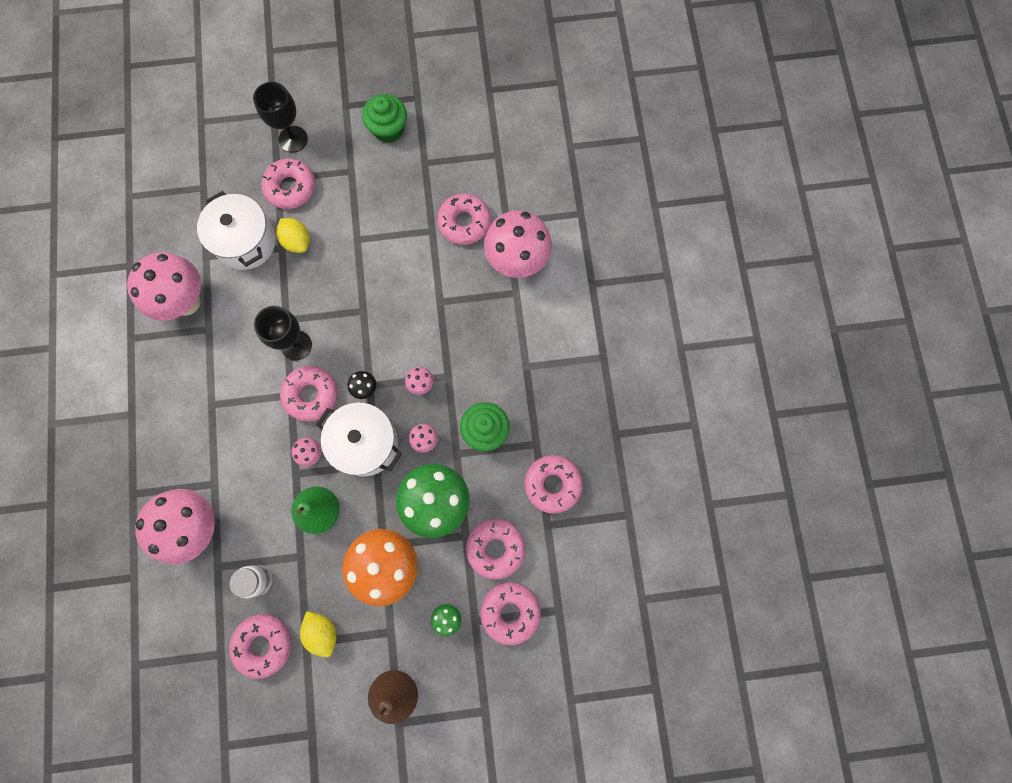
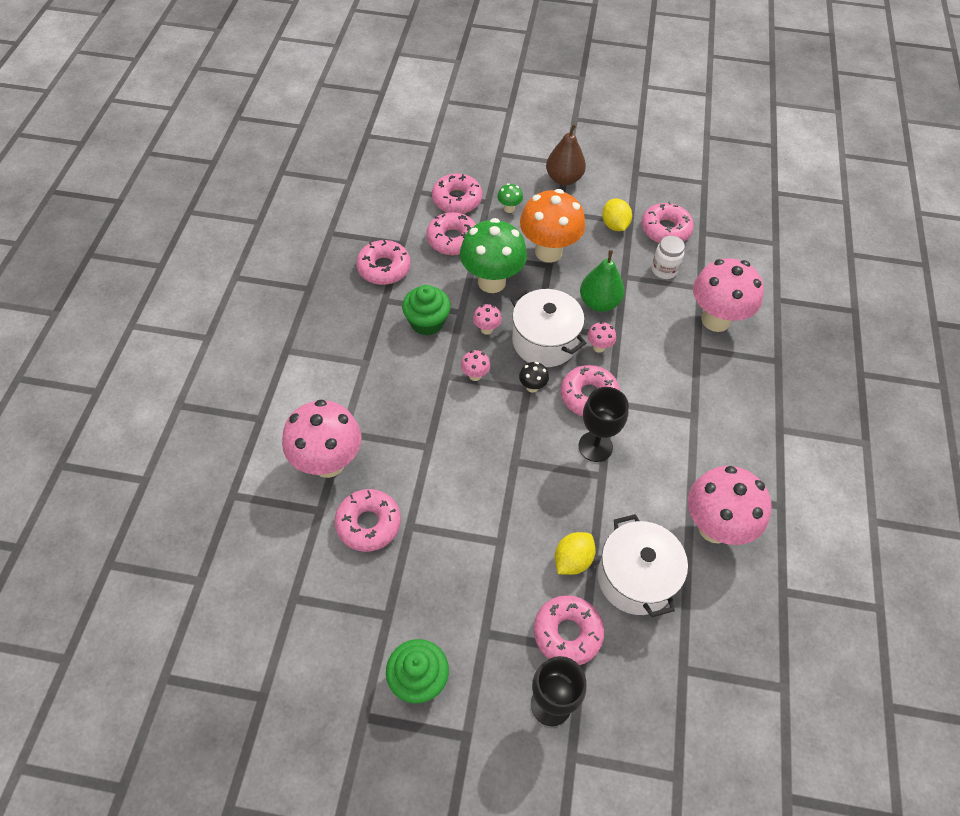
camera: 165 degrees left, 20 degrees down
(297, 241) = (572, 560): yellow lemon -> yellow lemon turned 60 degrees clockwise

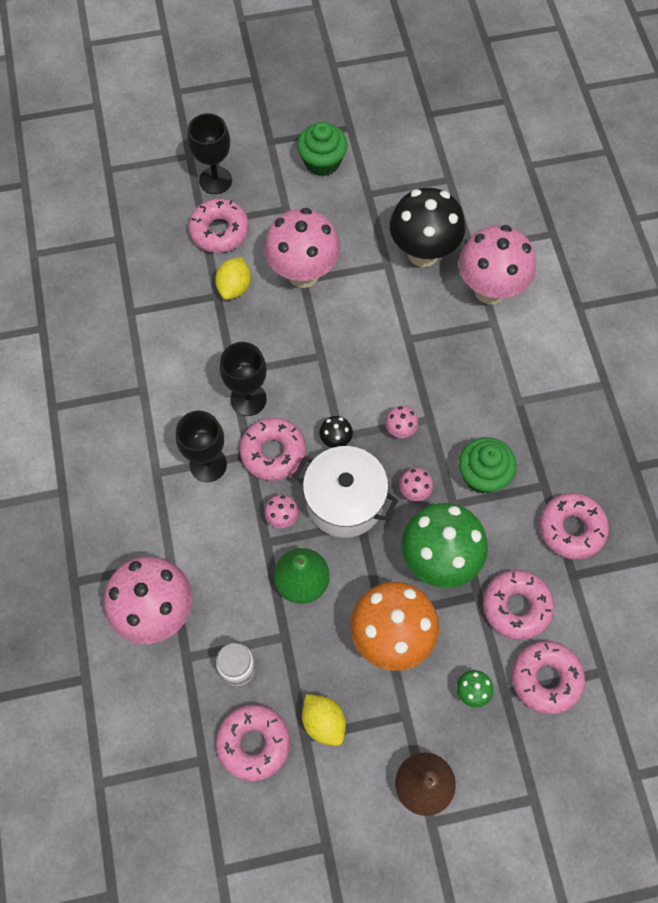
camera: 160 degrees right, 10 degrees up
(368, 524) = (423, 253): pink donut -> black mushroom
(635, 578) = (175, 292): white pot -> none
(647, 406) = (208, 464): none -> black goblet
(714, 527) = (113, 362): pink mushroom -> pink mushroom (303, 273)

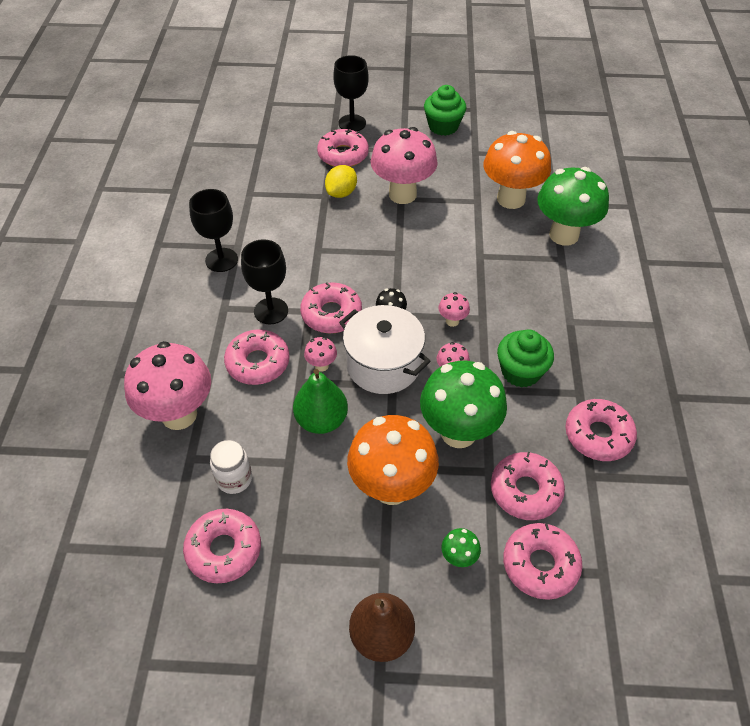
camera: 15 degrees right, 15 degrees down
(216, 531) = (258, 363): none -> pink donut
(248, 399) = (324, 271): black goblet -> black goblet (221, 260)
(323, 722) = (299, 548): yellow lemon -> none
(423, 253) = (511, 199): black mushroom -> orange mushroom
(490, 290) = (564, 235): pink mushroom -> green mushroom

